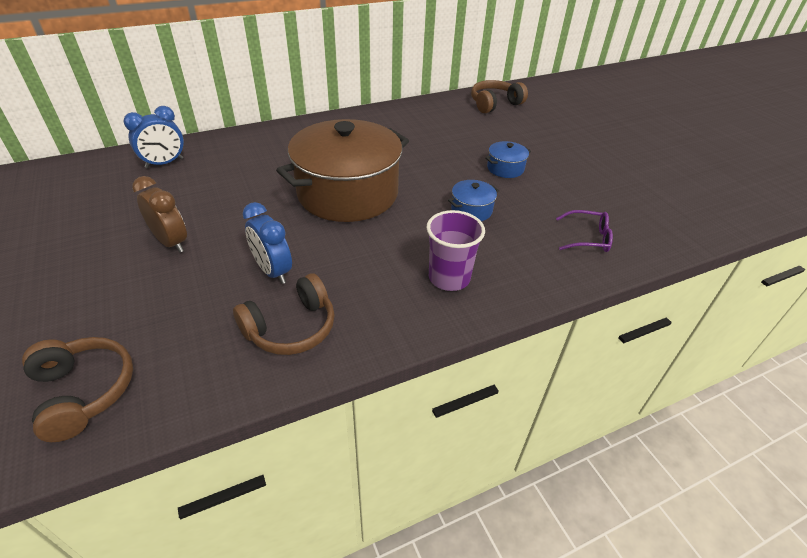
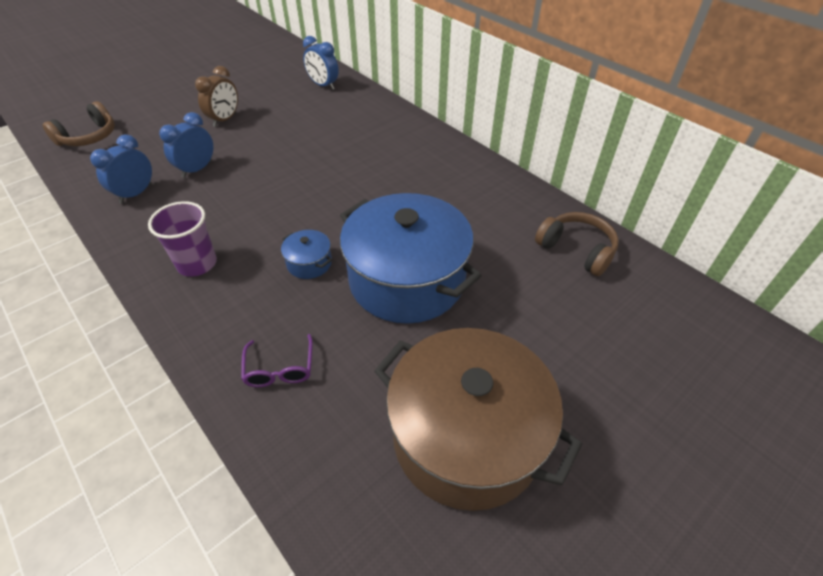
camera: 75 degrees right, 5 degrees up
(291, 328) = (136, 193): brown headphones -> blue clock
(348, 193) = (312, 179): brown pot -> brown pot (466, 436)
(505, 168) = (407, 280): blue pot -> blue pot, size x2.49

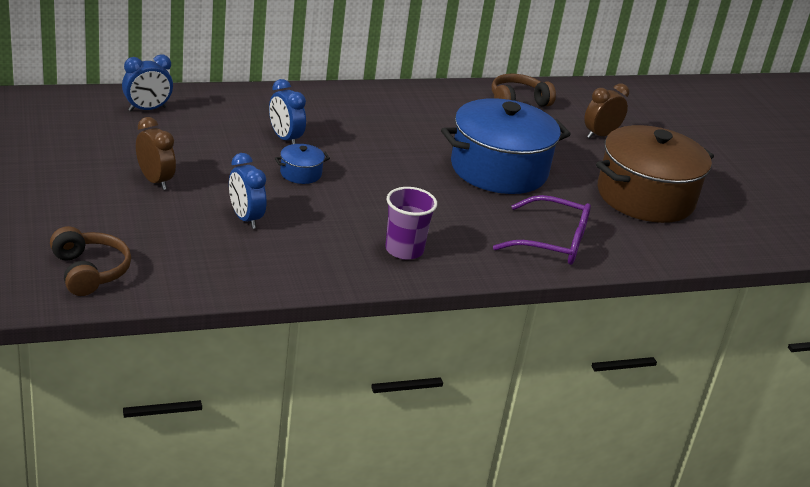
camera: 70 degrees left, 15 degrees down
(136, 193) = (256, 261): blue clock -> blue clock (285, 139)
(280, 369) = (552, 242): purple glasses -> purple glasses, size x1.73
(309, 263) = (447, 201): blue pot -> blue pot (301, 173)
(584, 342) = (600, 135): none -> brown clock

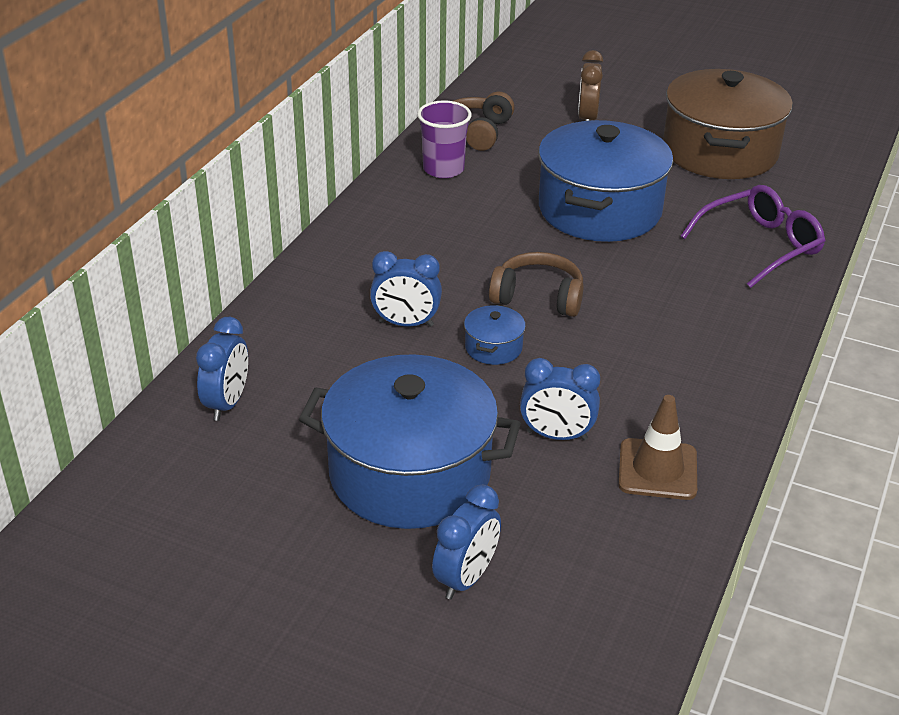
camera: 45 degrees left, 5 degrees up
(89, 271) = (578, 626): brown headphones -> brown headphones (538, 297)
(90, 224) = (466, 578): none -> blue clock
(155, 181) = (410, 473): brown clock -> blue pot
(256, 262) = (657, 469): none -> brown traffic cone
(404, 250) = (707, 347): purple cup -> purple cup (443, 169)

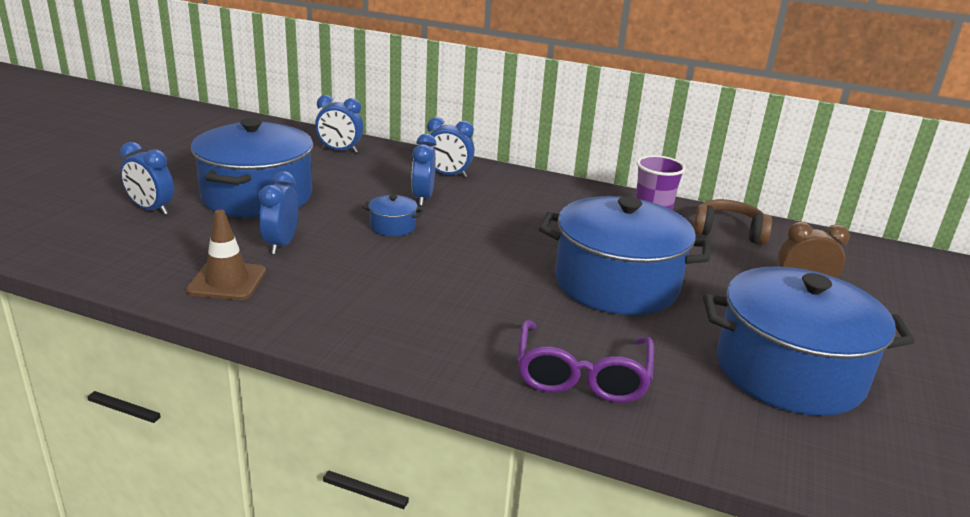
camera: 85 degrees right, 10 degrees down
(327, 301) = (448, 175): none -> blue clock
(538, 297) = (463, 247): brown headphones -> none
(720, 152) = (789, 371): brown pot -> blue pot
(760, 245) = (582, 375): purple glasses -> purple glasses turned 45 degrees clockwise

